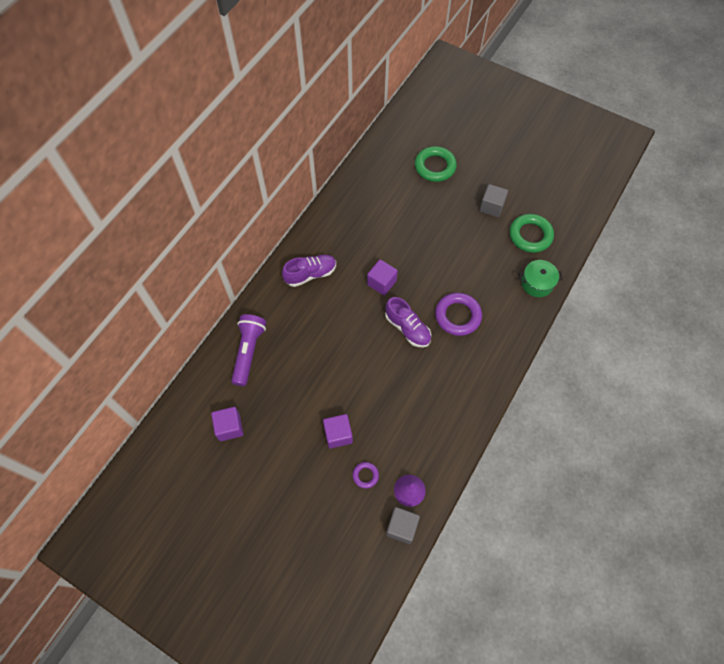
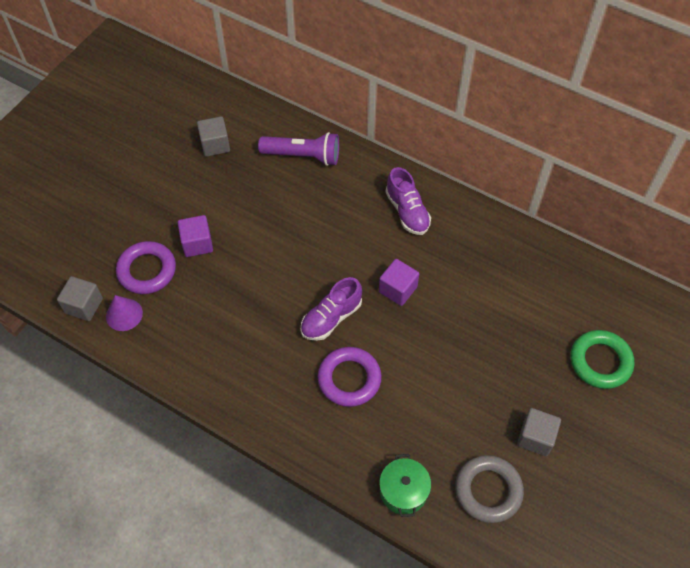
camera: 90 degrees right, 5 degrees down
(229, 427) = (215, 145): purple cube -> grey cube
(365, 475) = (147, 270): purple ring -> purple ring, size x1.98
(530, 235) = (488, 490): green ring -> grey ring

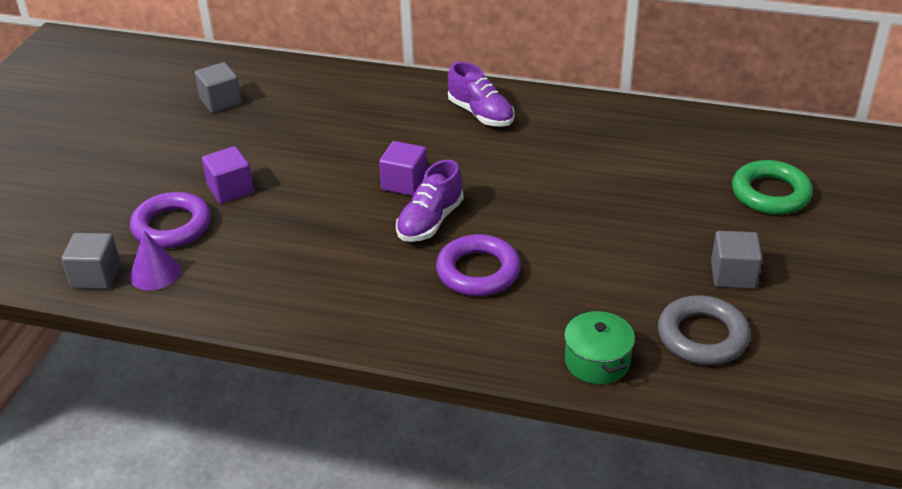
camera: 15 degrees left, 20 degrees down
(303, 156) = (334, 91): purple flashlight -> none
(398, 289) = (501, 180): purple cube -> purple cube (404, 183)

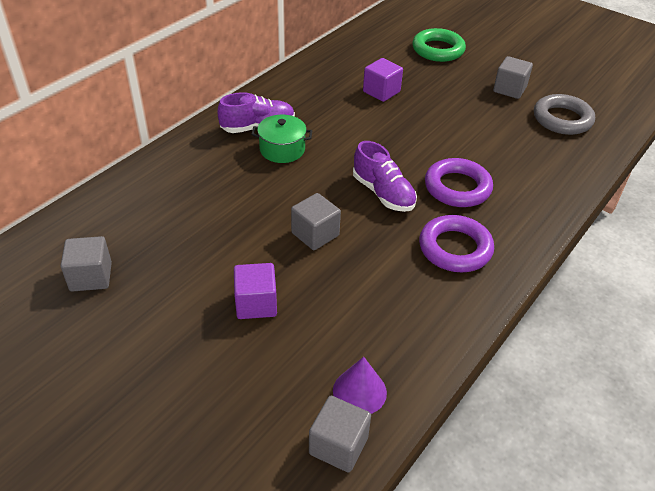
camera: 70 degrees left, 5 degrees up
(172, 226) = (289, 362): purple ring -> purple ring (455, 248)
(338, 195) = (315, 234): none -> grey cube
(404, 183) = (323, 192): purple cube -> purple cube (381, 92)
(597, 361) = (572, 166): green pot -> green pot (282, 149)

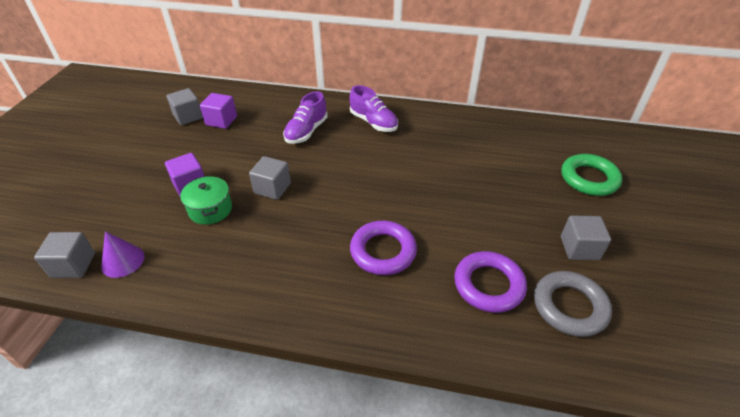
camera: 65 degrees right, 0 degrees up
(282, 149) = (357, 141): green pot -> green pot (210, 209)
(381, 92) = (480, 165): purple cube -> purple cube (221, 121)
(383, 193) = (342, 208): purple shoe -> purple shoe (306, 131)
(455, 248) = (299, 272): purple ring -> purple ring (488, 285)

